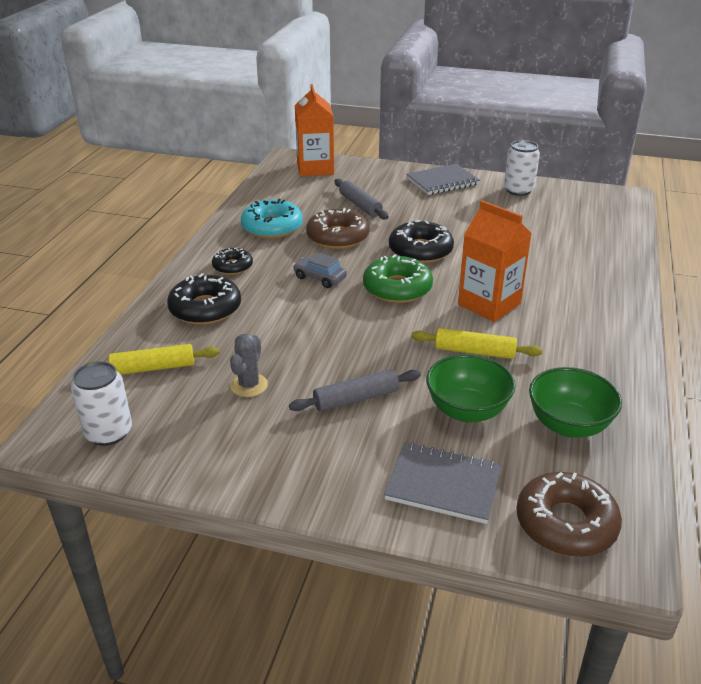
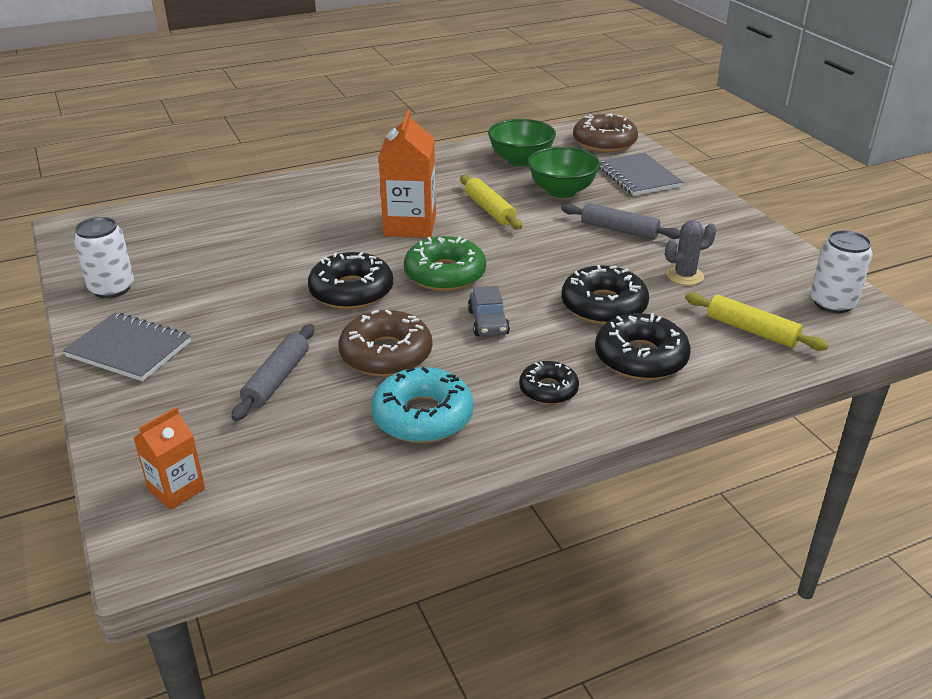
camera: 130 degrees left, 0 degrees up
(272, 327) = (603, 306): none -> black donut
(315, 168) = (176, 489): orange carton -> orange carton, size x0.57

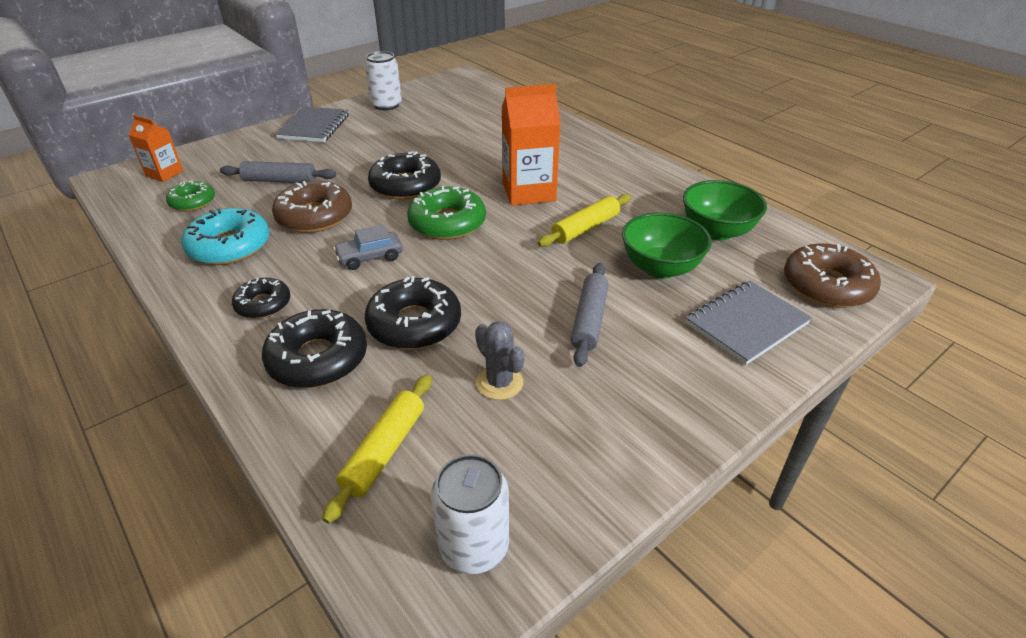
camera: 75 degrees right, 5 degrees up
(289, 454) = (192, 202): none -> green donut

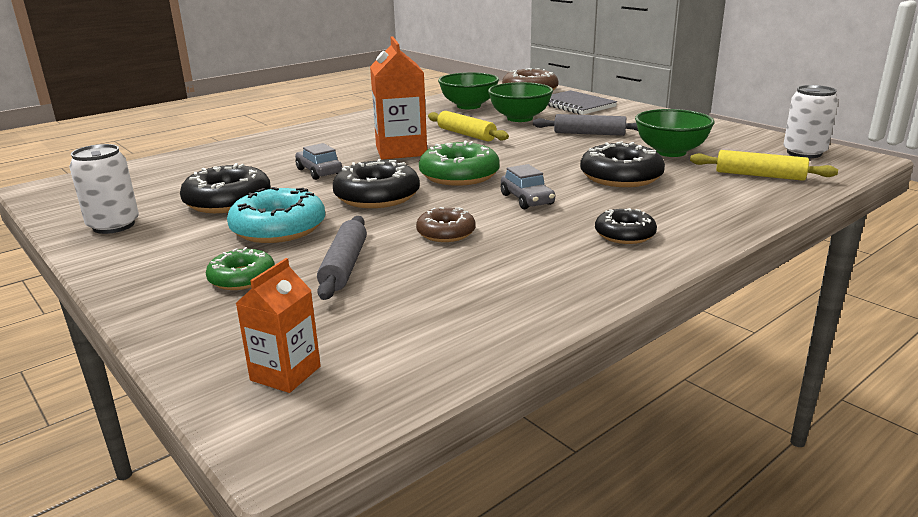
camera: 90 degrees left, 15 degrees down
(192, 202) = (400, 321): green donut -> green donut (242, 278)
(229, 246) = (520, 270): turquoise donut -> turquoise donut (278, 228)
(314, 127) = (159, 267): grey notebook -> none
(314, 216) = (446, 233): brown donut -> brown donut, size x0.61
(318, 359) = (686, 203): black donut -> black donut (228, 201)
(474, 158) = (319, 172): none -> grey car
(499, 383) = (670, 152): grey cactus -> green bowl

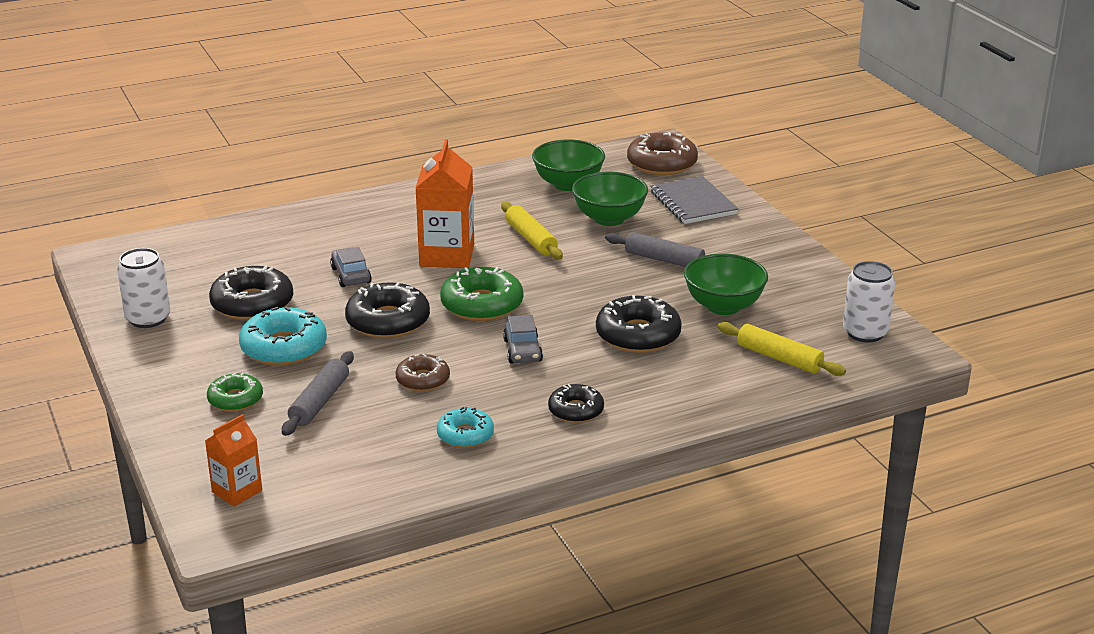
camera: 15 degrees right, 5 degrees up
(531, 271) = (465, 435): none -> turquoise donut

